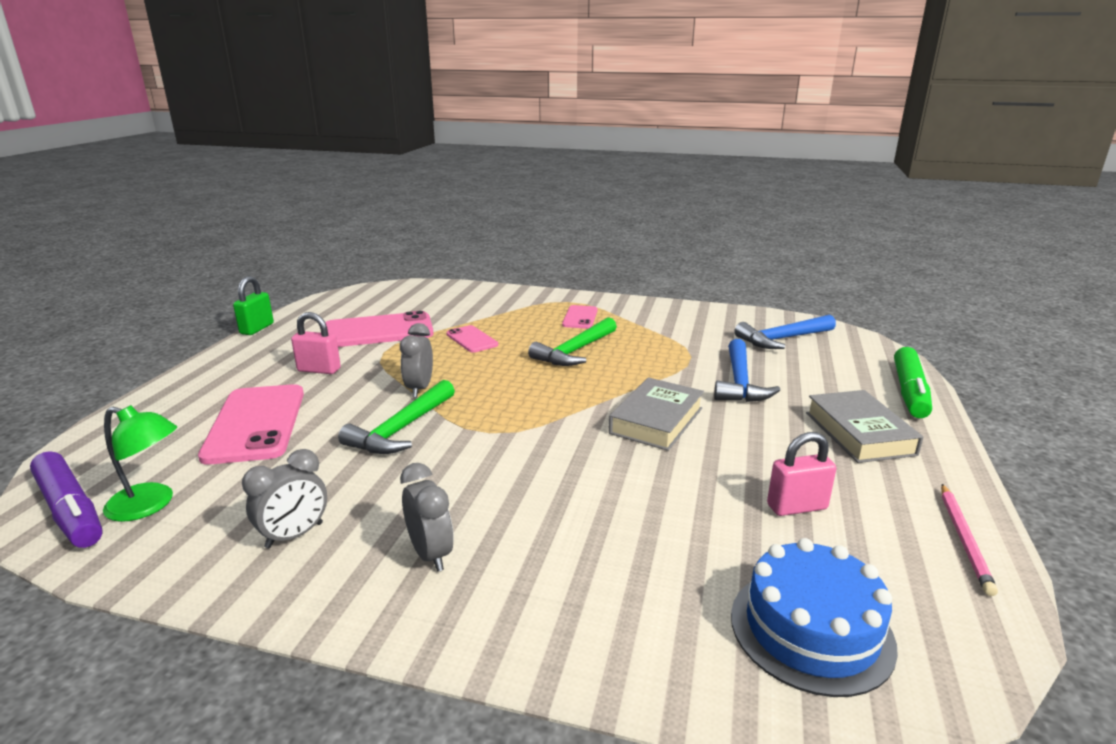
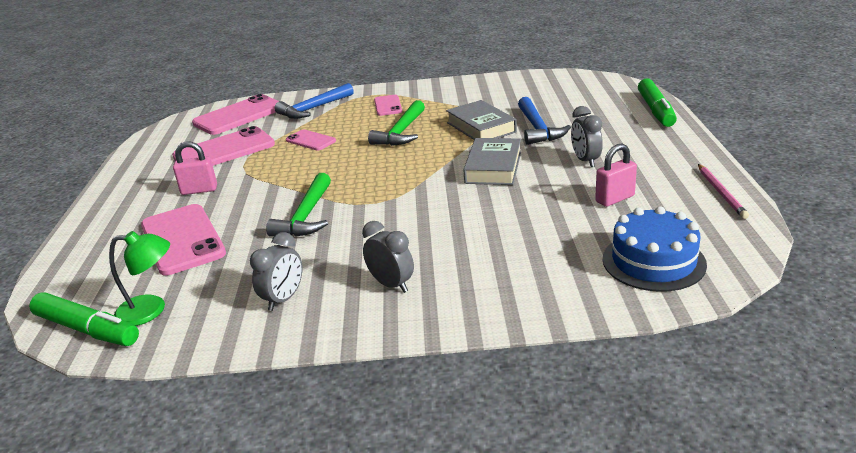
camera: 15 degrees left, 5 degrees up
(70, 510) = (87, 329): purple marker -> green marker
(257, 329) = (110, 171): green padlock -> none
(419, 389) = (297, 185): grey clock -> grey clock (585, 161)
(421, 297) = (239, 116): none -> pink phone
(782, 339) = (552, 91): blue hammer -> blue hammer (313, 109)
(859, 433) = (634, 145): grey book -> grey book (481, 127)

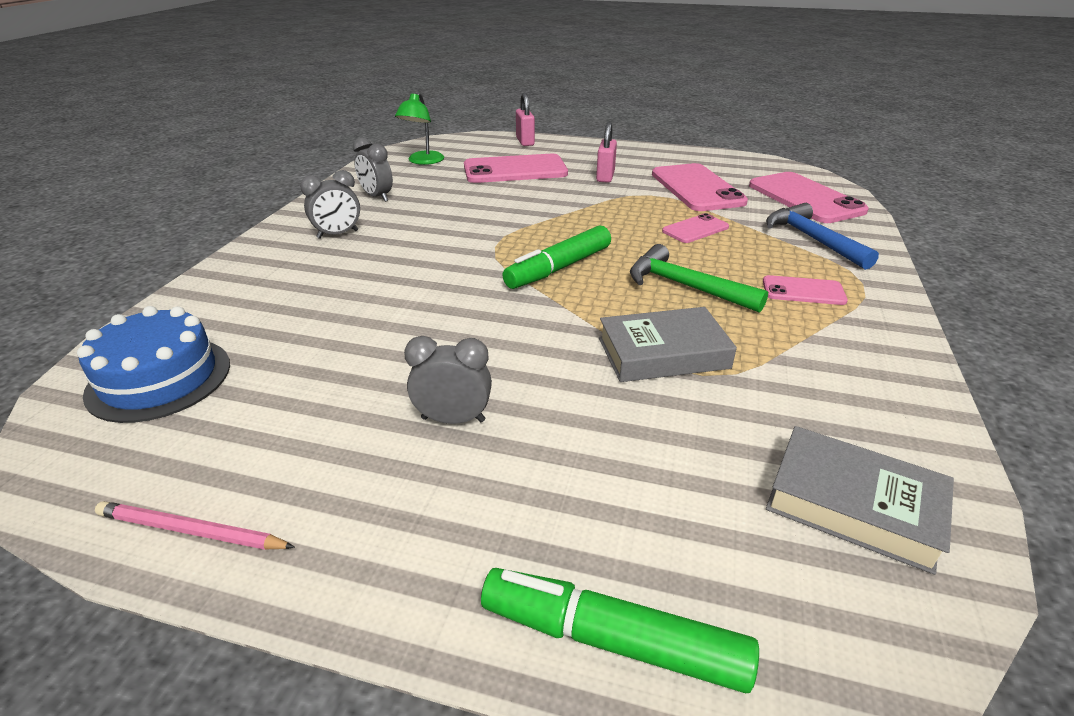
camera: 105 degrees right, 5 degrees up
(87, 329) = (424, 147): green marker -> green marker (559, 268)
(306, 216) = (502, 213): green hammer -> none
(493, 167) = (509, 331): grey book -> grey book (853, 505)
(538, 129) = (619, 409): blue hammer -> none
(615, 199) = (315, 404): pink padlock -> pink padlock (525, 142)

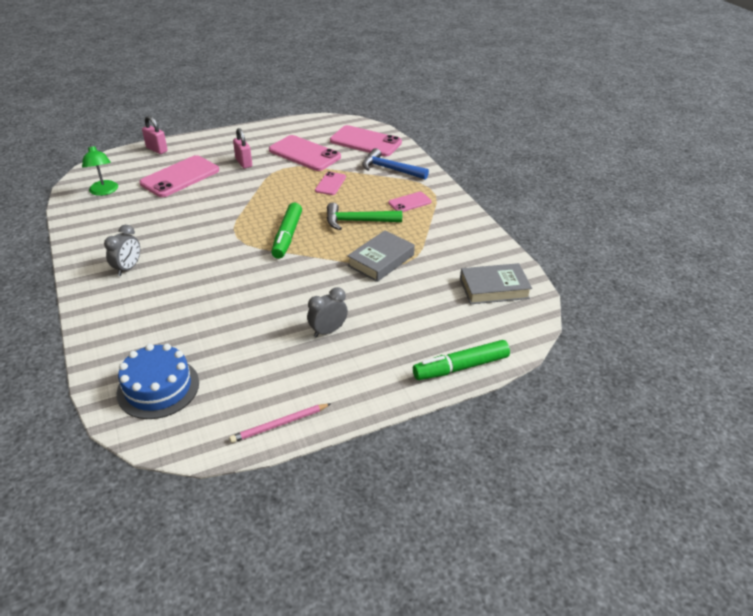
camera: 40 degrees left, 5 degrees up
(377, 197) = (113, 232): grey clock -> none

